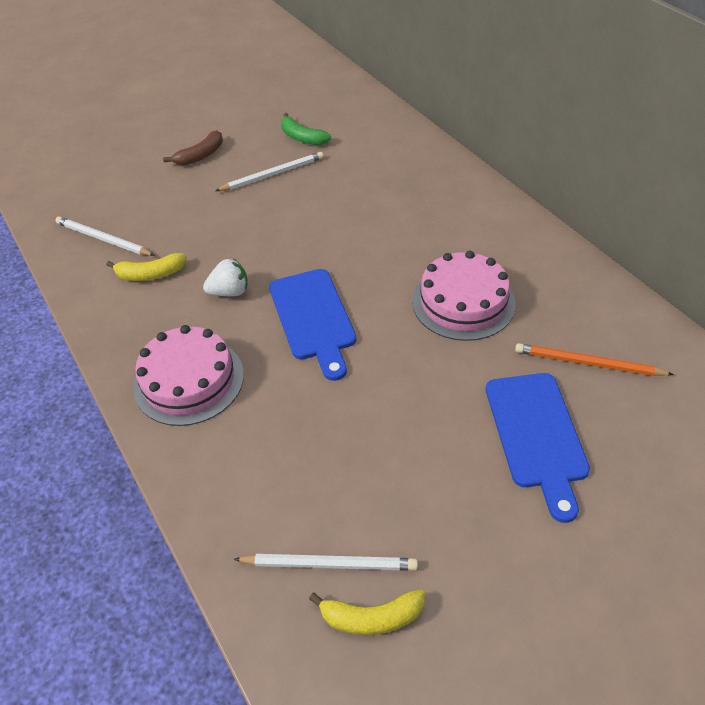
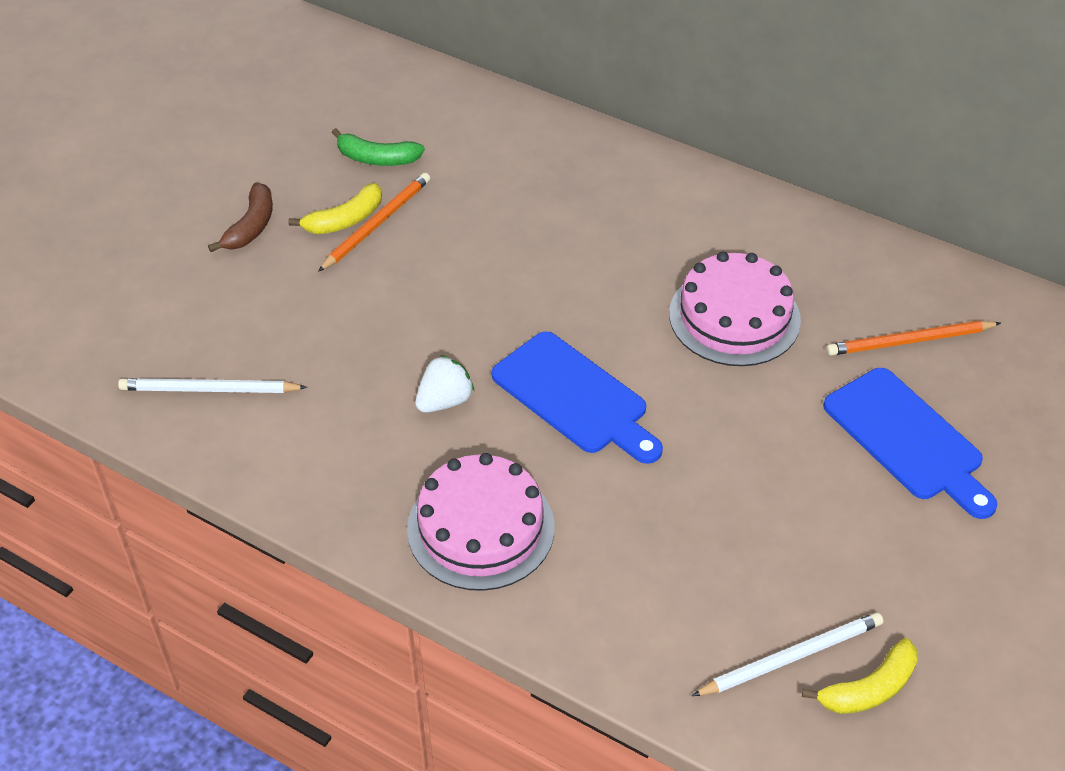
camera: 30 degrees left, 0 degrees up
(150, 274) = (319, 414): yellow banana -> yellow banana (345, 220)
(273, 174) = (377, 224): white pencil -> orange pencil

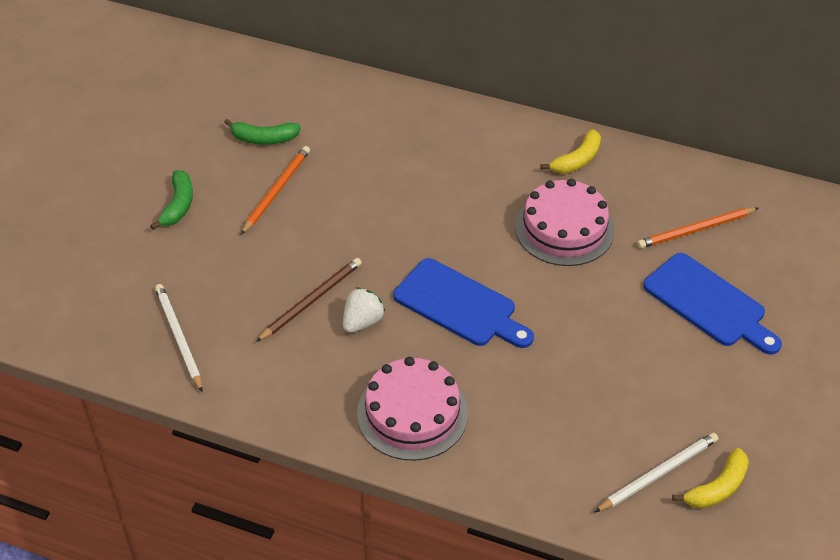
camera: 10 degrees left, 0 degrees up
(209, 389) = (179, 337): white pencil -> white pencil turned 75 degrees clockwise
(251, 226) = (178, 205): brown banana -> green banana
(345, 220) = (251, 191): yellow banana -> yellow banana (577, 160)
(386, 366) = (311, 300): none -> brown pencil

